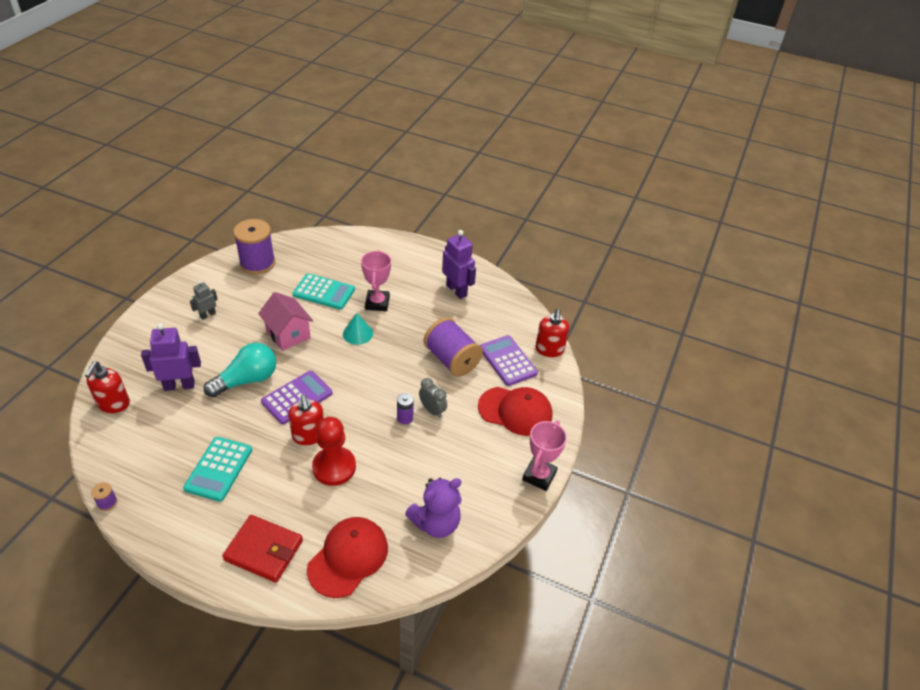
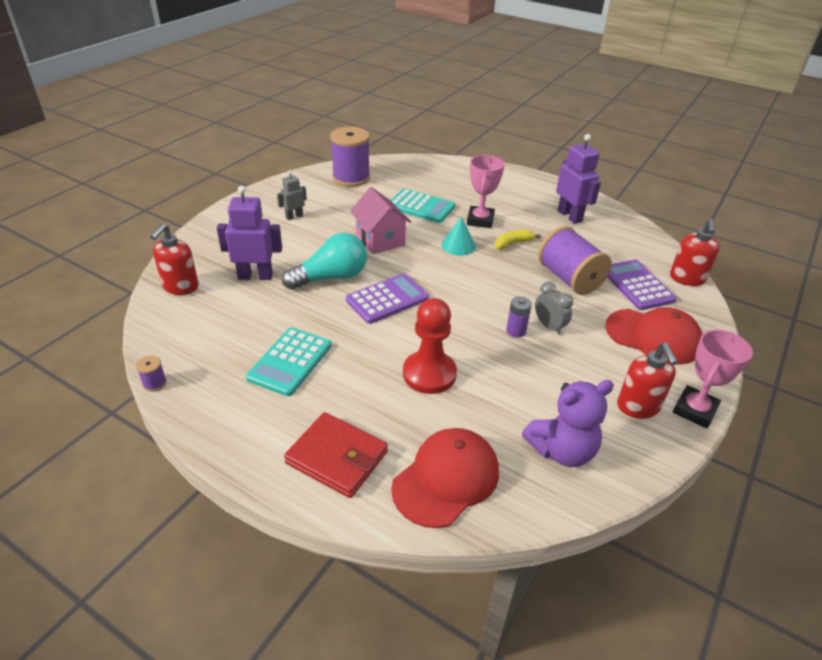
camera: 10 degrees right, 5 degrees down
(309, 435) = (399, 338): red soap dispenser -> red soap dispenser (638, 407)
(405, 326) = (513, 243): none -> yellow banana

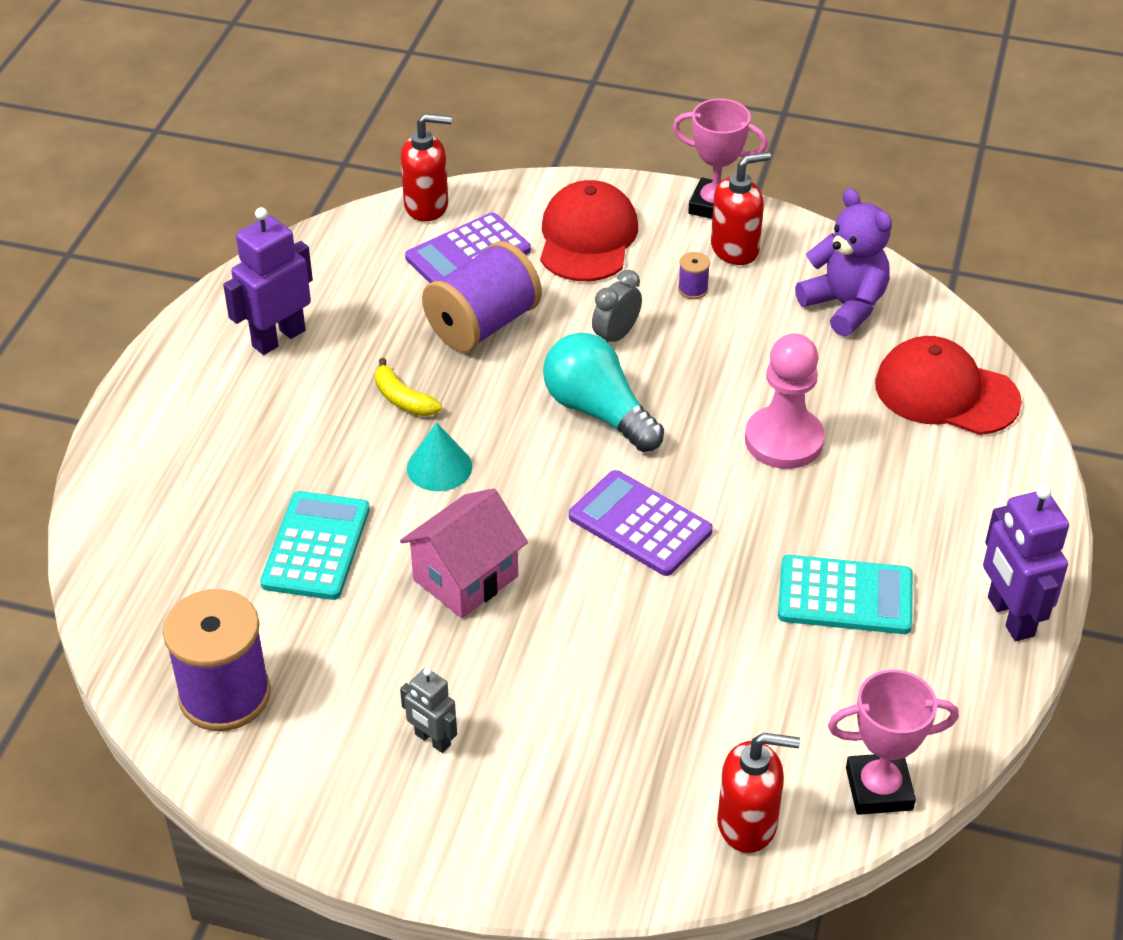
camera: 105 degrees left, 5 degrees up
(154, 383) = (980, 739): purple spool -> purple spool (693, 289)
(255, 276) = (662, 723): purple robot -> purple robot (1009, 617)
(331, 277) = (615, 613): turquoise light bulb -> turquoise light bulb (598, 411)
(337, 457) = (977, 493): red wallet -> none
(429, 374) = (784, 440): red pawn -> pink pawn
(480, 220) = (338, 452): pink trophy -> pink trophy (879, 789)
(516, 331) = (644, 368): purple battery -> none

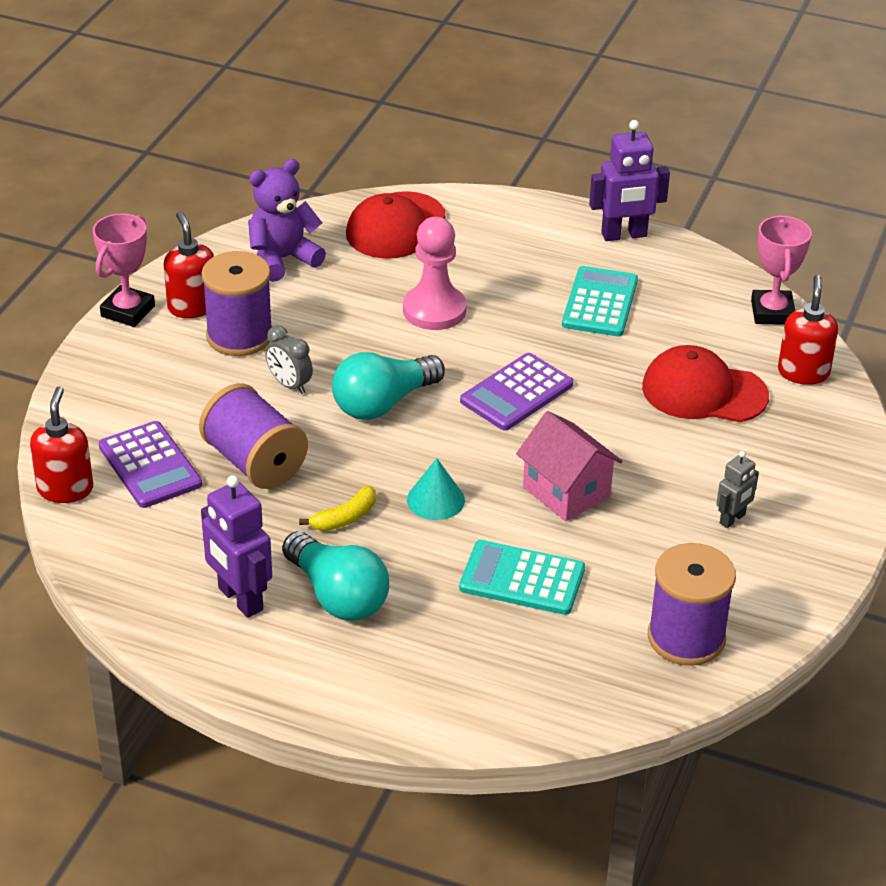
camera: 85 degrees left, 5 degrees down
(285, 405) = (337, 596): none -> turquoise light bulb
(587, 238) = (149, 389): red cap -> red cap (703, 392)
(693, 289) = (239, 336): purple spool -> purple spool, size x2.48

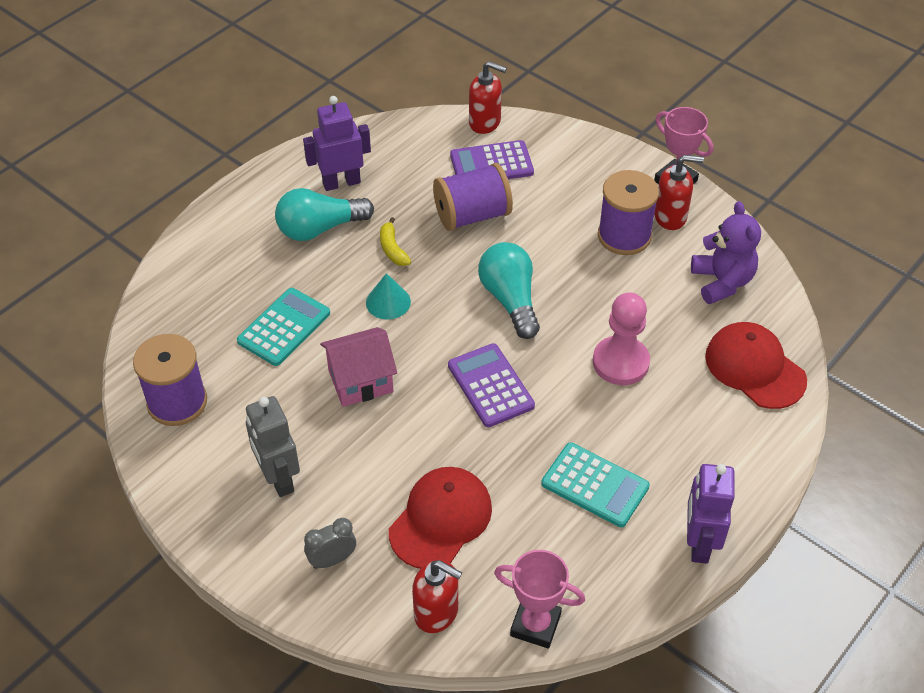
camera: 110 degrees right, 10 degrees up
(289, 385) = (553, 251): grey clock -> grey clock (332, 560)
(732, 519) = (278, 478): grey robot -> grey robot, size x1.75

